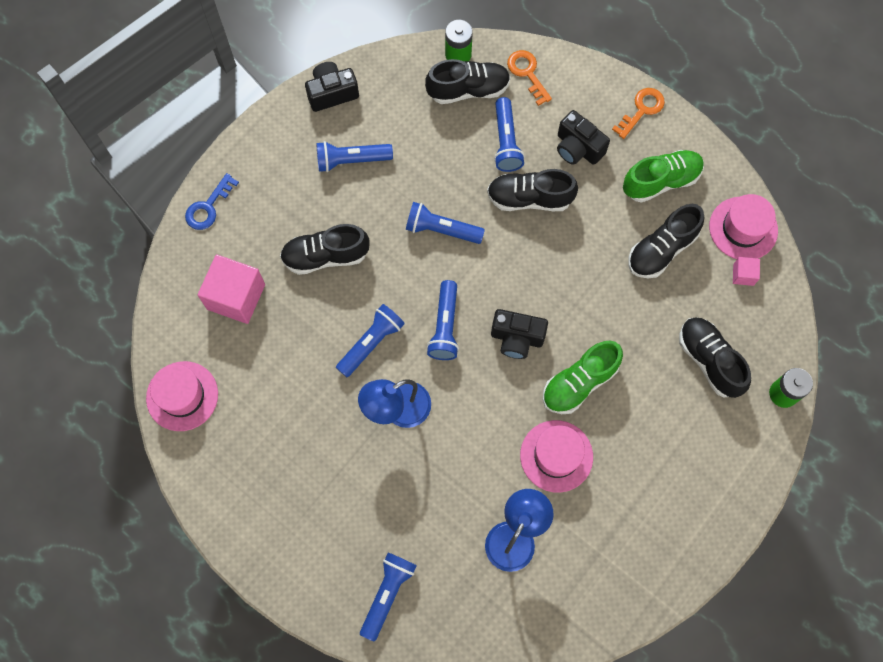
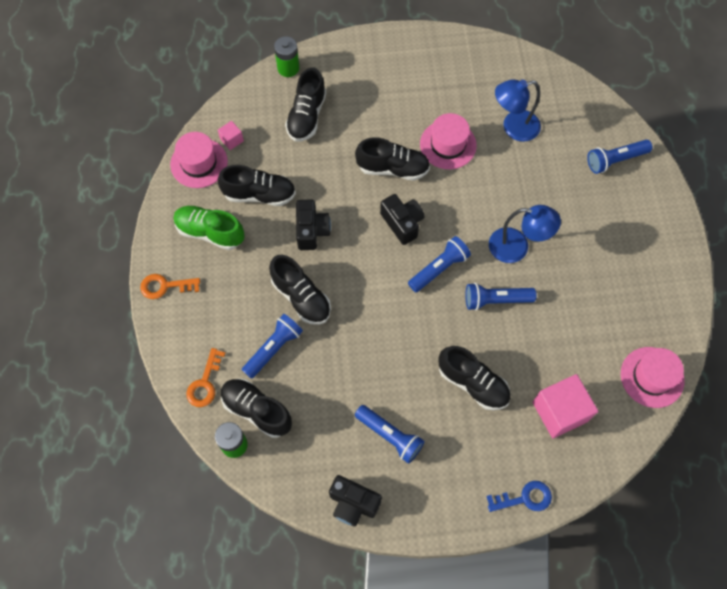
camera: 135 degrees left, 5 degrees down
(441, 229) = (378, 330): blue flashlight -> none
(578, 148) = (234, 300): black camera -> black camera (311, 231)
(579, 383) = (393, 168): green shoe -> black shoe

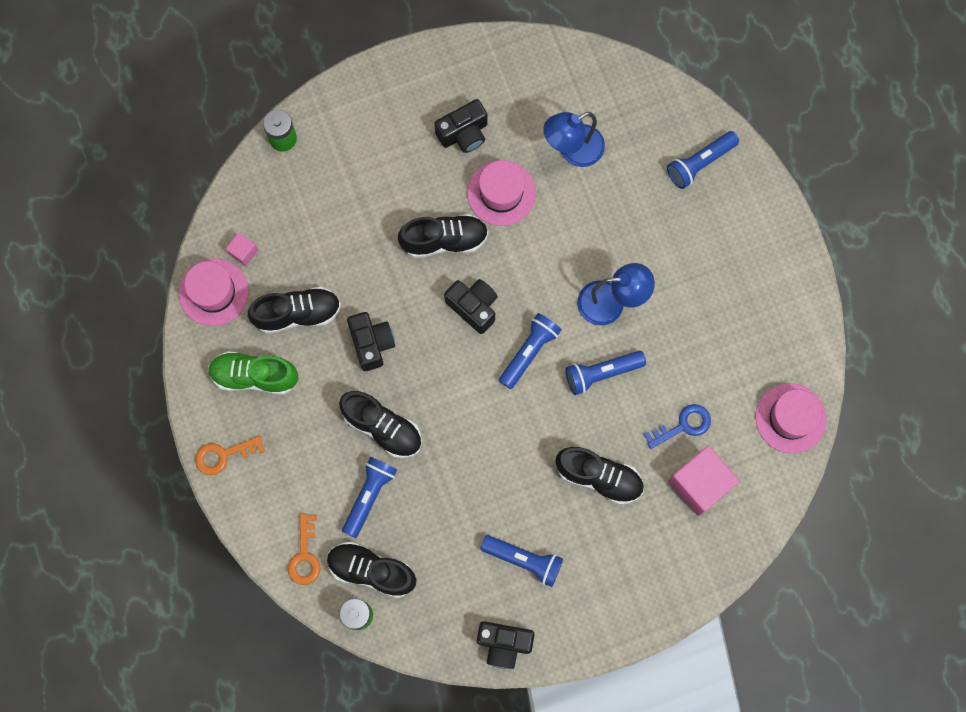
camera: 15 degrees left, 10 degrees up
(307, 116) = (324, 198): black shoe -> none
(429, 96) = (464, 133): none -> black camera
(524, 498) = (682, 588): blue key -> blue key (683, 425)

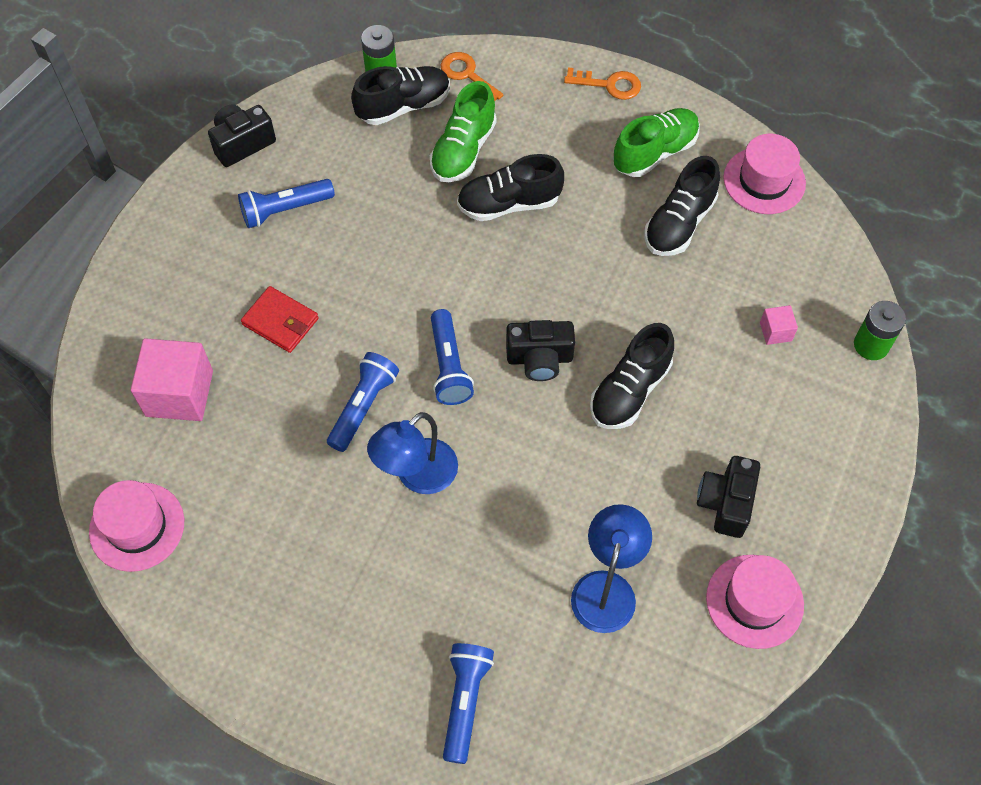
camera: 135 degrees right, 15 degrees down
(223, 455) = (609, 85): orange key -> orange key turned 75 degrees clockwise
(243, 252) = (781, 229): pink cube -> pink cube (775, 331)
(369, 496) = (463, 150): blue flashlight -> green shoe
(371, 343) = (592, 255): black camera -> none
(501, 193) = (628, 481): pink hat -> pink hat (754, 601)
(599, 477) = (280, 322): black shoe -> red wallet
(683, 425) = (241, 429): blue key -> none

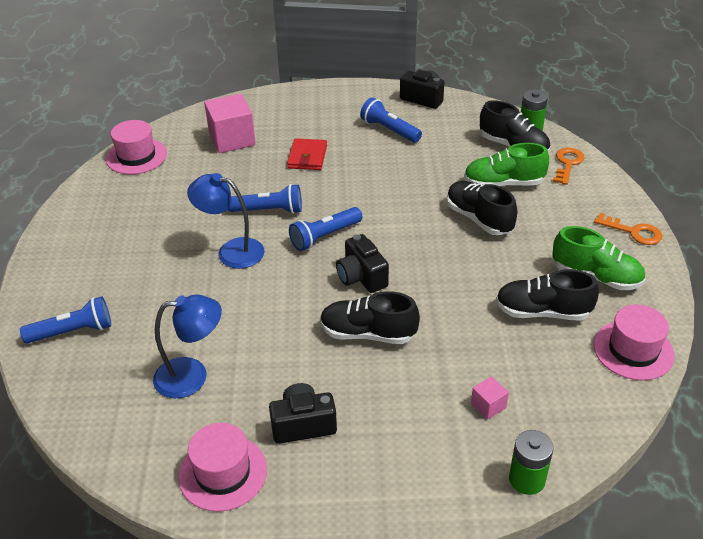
camera: 65 degrees right, 20 degrees down
(609, 85) = (633, 232): orange key -> orange key turned 45 degrees counterclockwise

